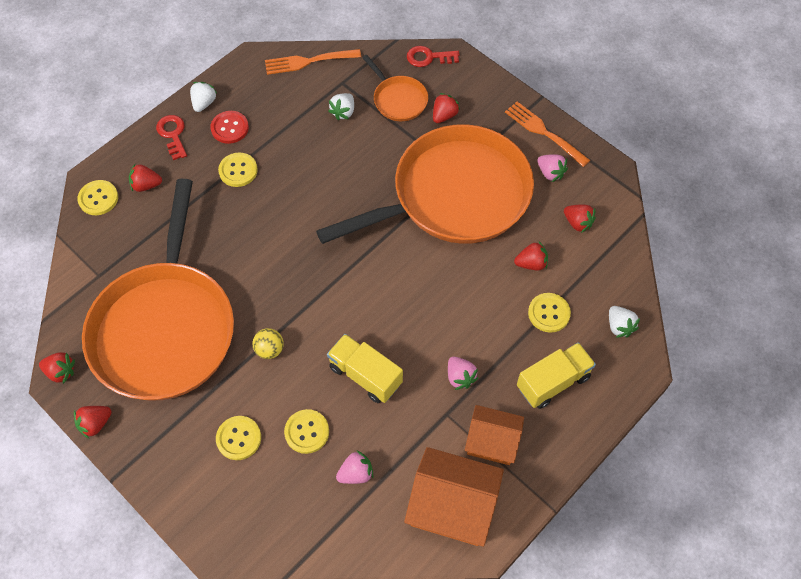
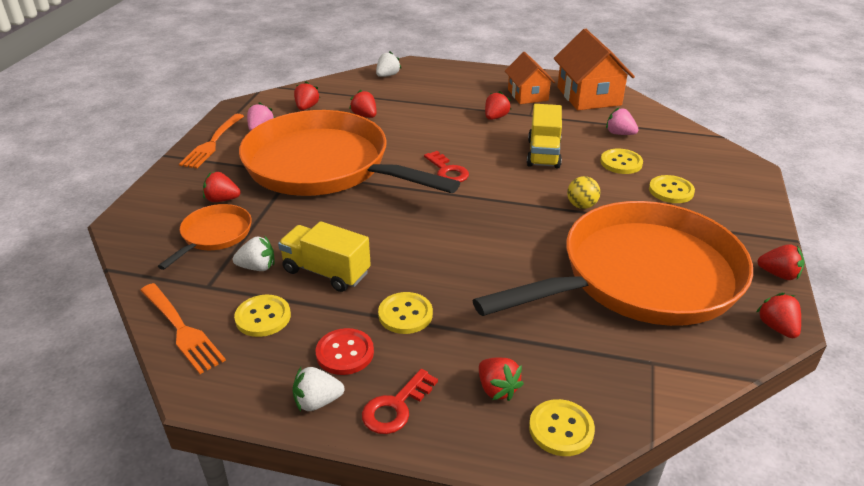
camera: 120 degrees left, 25 degrees down
(428, 57) = (133, 236): red key -> red key (447, 171)
(460, 377) = (495, 117): pink strawberry -> red strawberry
(549, 313) = (403, 99): yellow button -> yellow button (263, 317)
(553, 382) = (457, 86): yellow truck -> yellow truck (326, 272)

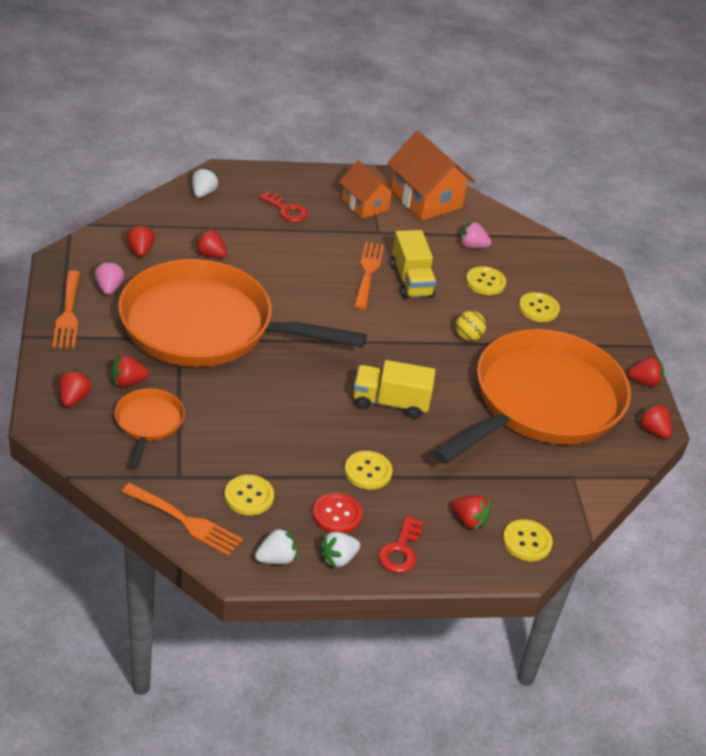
camera: 25 degrees left, 5 degrees up
(257, 267) = (212, 449): white strawberry -> white strawberry (276, 558)
(326, 272) = (278, 443): yellow truck -> yellow truck (390, 403)
(447, 171) = (330, 315): red key -> red key (286, 210)
(495, 117) = (346, 240): red strawberry -> red strawberry (74, 398)
(503, 143) = (368, 273): none -> orange fork

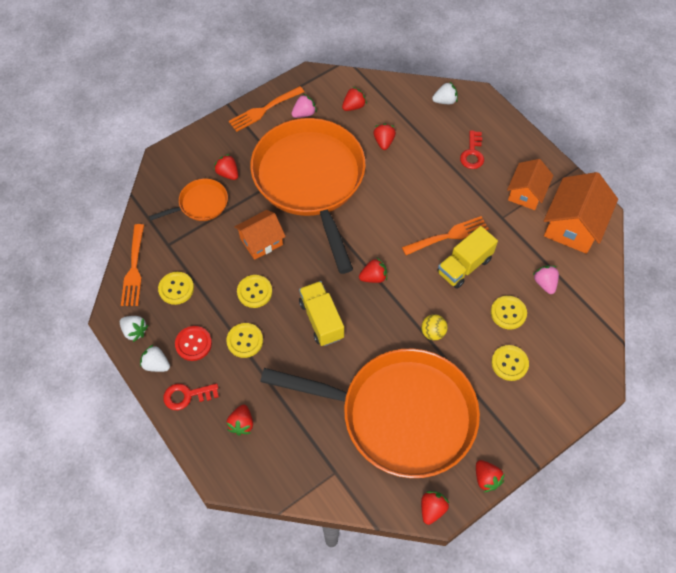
camera: 65 degrees right, 20 degrees up
(74, 398) = (194, 157): red strawberry -> red strawberry (373, 277)
(249, 400) = (261, 241): none -> orange house
(527, 542) = (247, 470): yellow button -> yellow button (254, 292)

